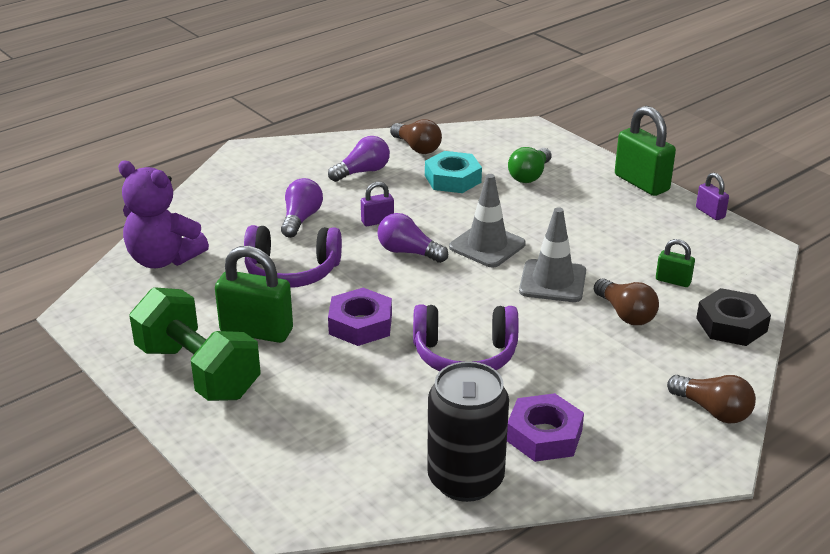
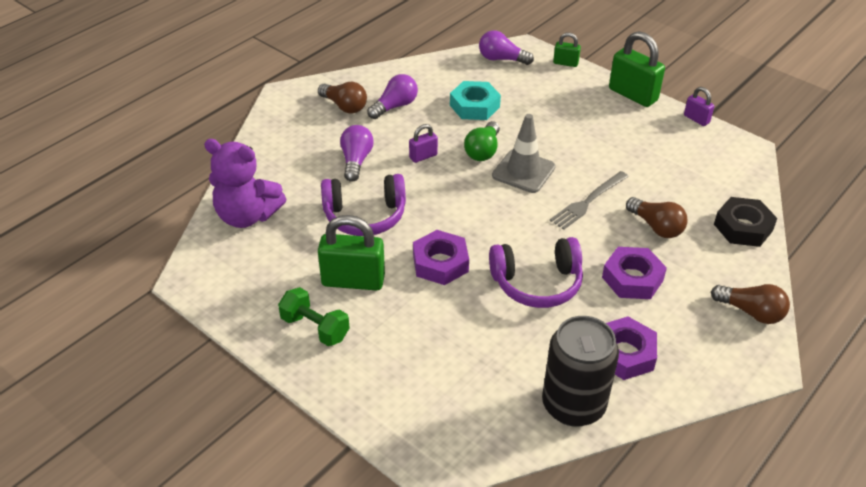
camera: 10 degrees left, 10 degrees up
(198, 371) = (315, 328): green dumbbell -> green dumbbell, size x0.57
(408, 252) = (459, 185): purple light bulb -> purple light bulb (501, 59)
(417, 148) = (434, 77): brown light bulb -> brown light bulb (344, 106)
(529, 175) = (538, 96): green light bulb -> green light bulb (483, 151)
(552, 281) = (588, 201): grey traffic cone -> grey fork
(579, 362) = (632, 278): none -> purple nut
(673, 281) = (685, 190): green padlock -> green padlock (565, 63)

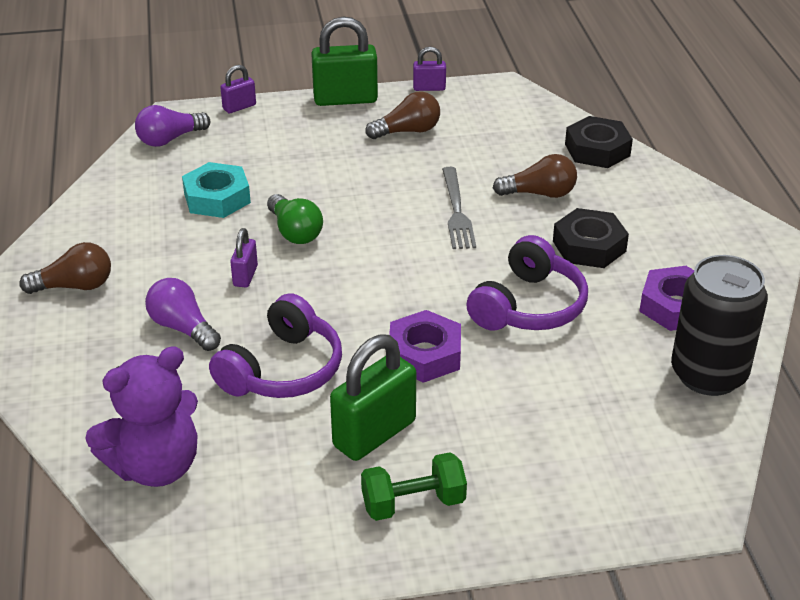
camera: 50 degrees left, 5 degrees down
(395, 106) = (133, 250): purple light bulb -> none
(523, 171) = (361, 224): grey traffic cone -> none
(565, 63) = (239, 107): green padlock -> purple padlock
(632, 278) = (589, 246): purple nut -> black nut
(751, 312) = (701, 208): brown light bulb -> brown light bulb (407, 131)

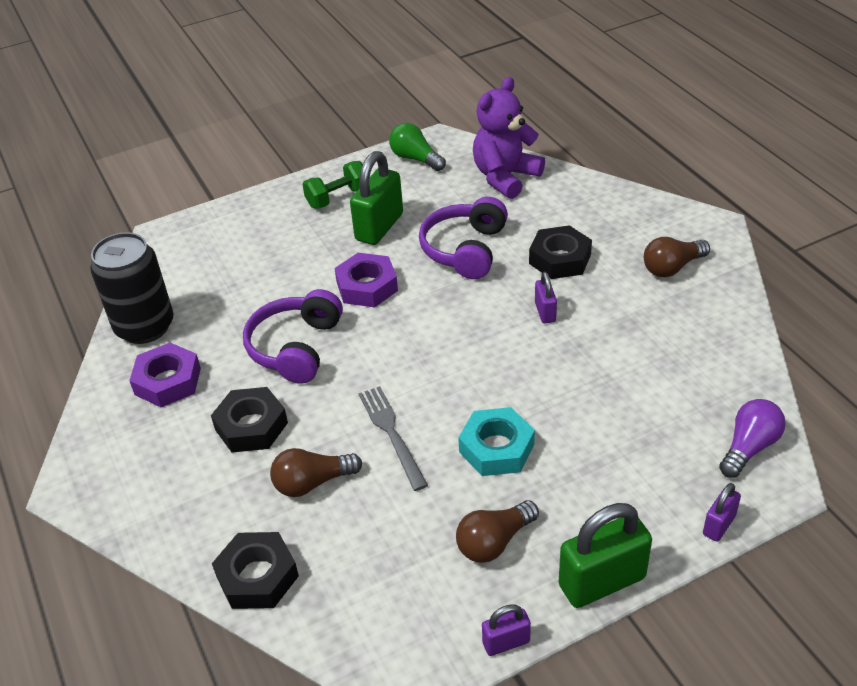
camera: 165 degrees right, 5 degrees up
(183, 328) = (560, 259): purple light bulb -> black nut
(217, 198) = (633, 384): turquoise nut -> turquoise nut (496, 448)
(295, 232) = (533, 366): green light bulb -> green light bulb (415, 159)

